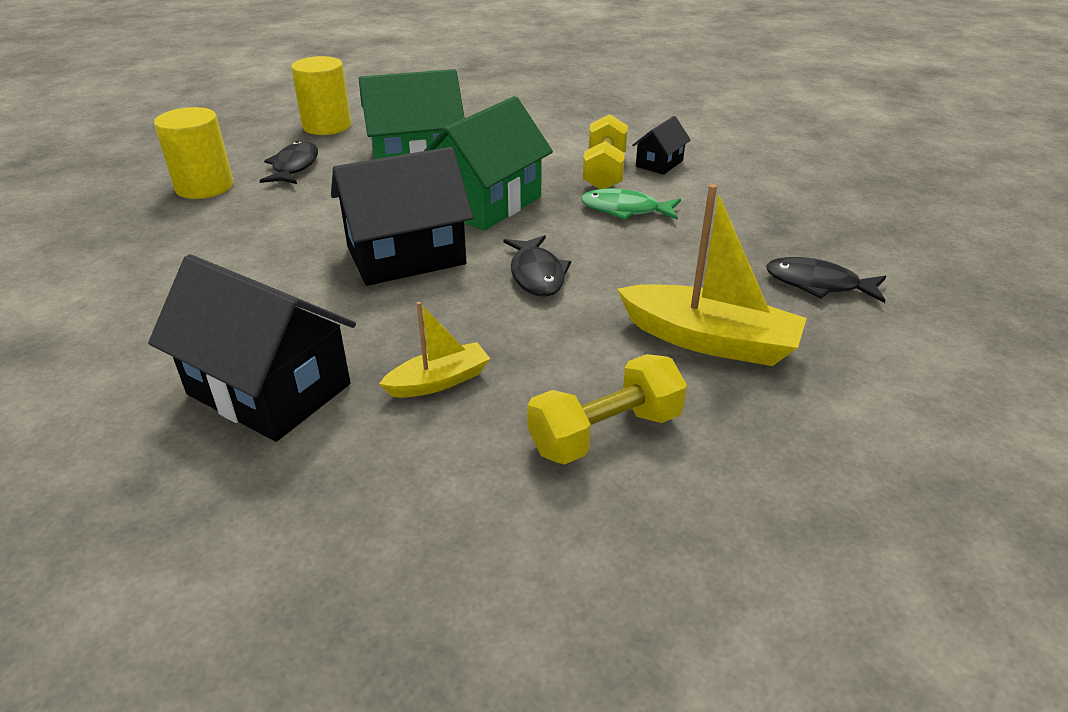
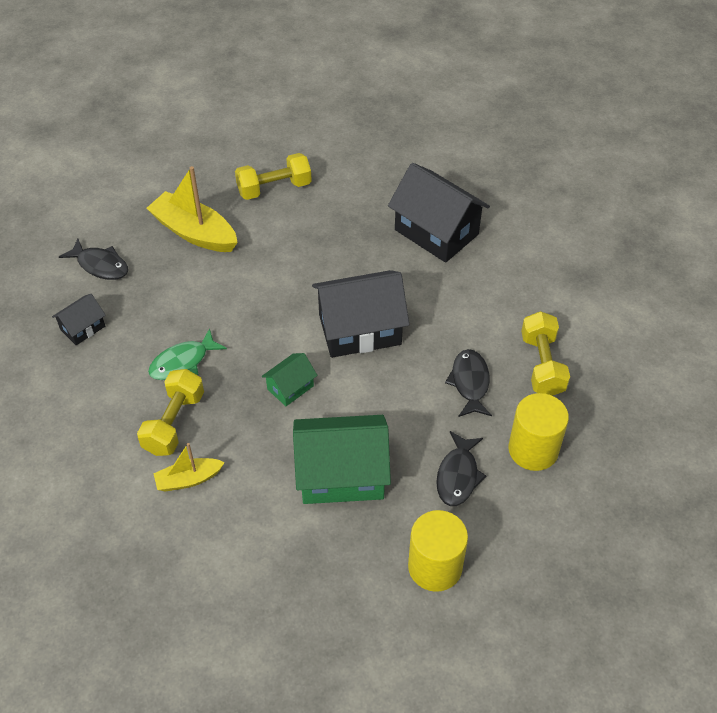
camera: 170 degrees left, 15 degrees up
(157, 247) = (542, 365): none -> yellow dumbbell
(438, 381) = (348, 225): yellow boat -> yellow boat (189, 479)
(486, 203) = (290, 387): green house -> green house, size x0.49
(536, 274) = (274, 298): black fish -> black fish (470, 383)
(625, 210) = (183, 362): green fish -> green fish turned 120 degrees clockwise
(659, 163) = (118, 430): black house -> black house (83, 328)

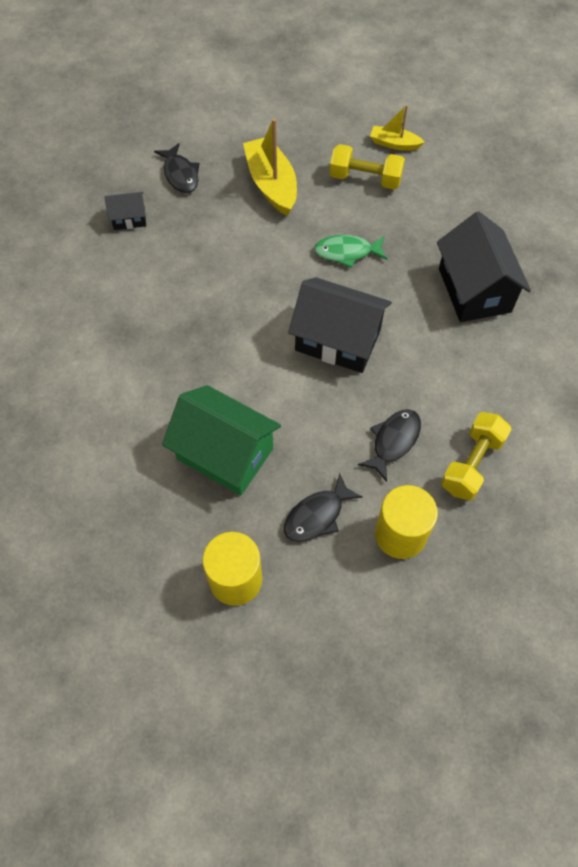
camera: 35 degrees right, 10 degrees up
(174, 423) = (134, 333): yellow dumbbell -> none
(183, 362) = (179, 288): green fish -> green fish (347, 252)
(189, 479) = (110, 385): yellow boat -> yellow boat (394, 144)
(290, 387) = (243, 356): green house -> none

